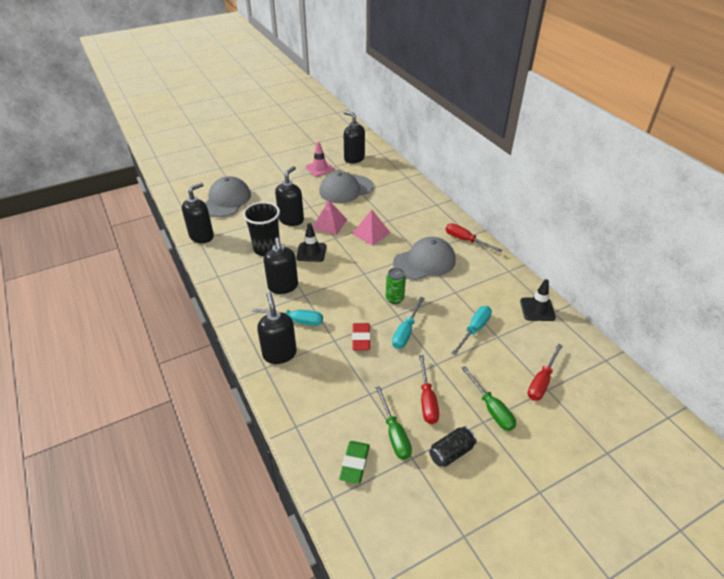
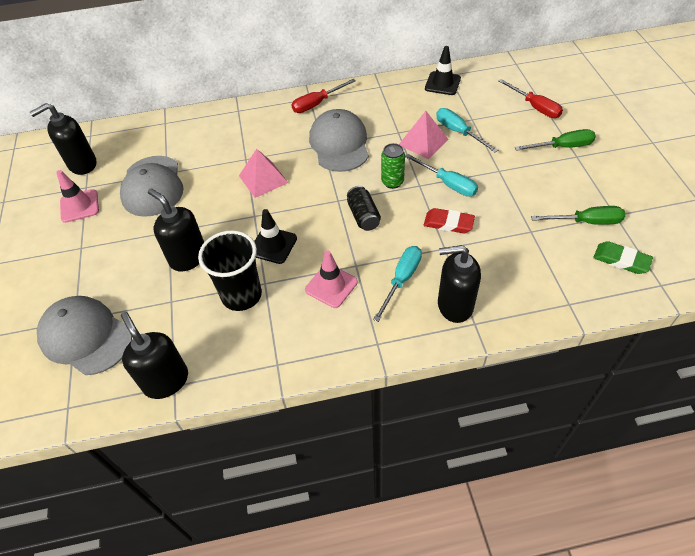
camera: 70 degrees left, 10 degrees up
(283, 286) = (331, 286): black soap dispenser -> pink traffic cone
(329, 224) = (221, 216): pink pyramid -> pink pyramid (423, 142)
(427, 400) = (546, 188): red screwdriver -> none
(451, 452) = (610, 186): black can -> black can (363, 216)

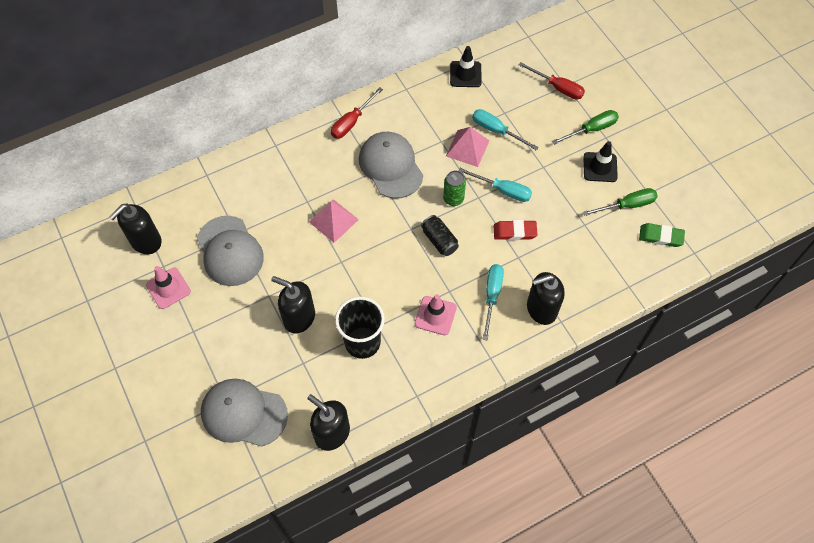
camera: 20 degrees left, 10 degrees up
(273, 245) = (370, 288): black traffic cone -> black traffic cone (600, 167)

